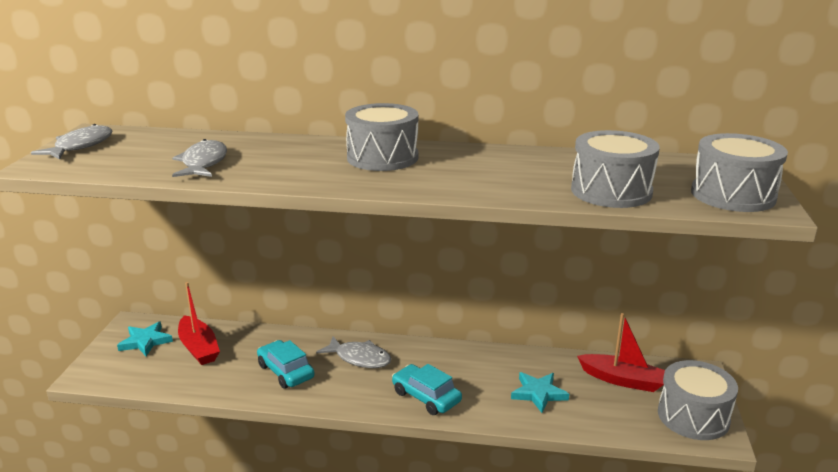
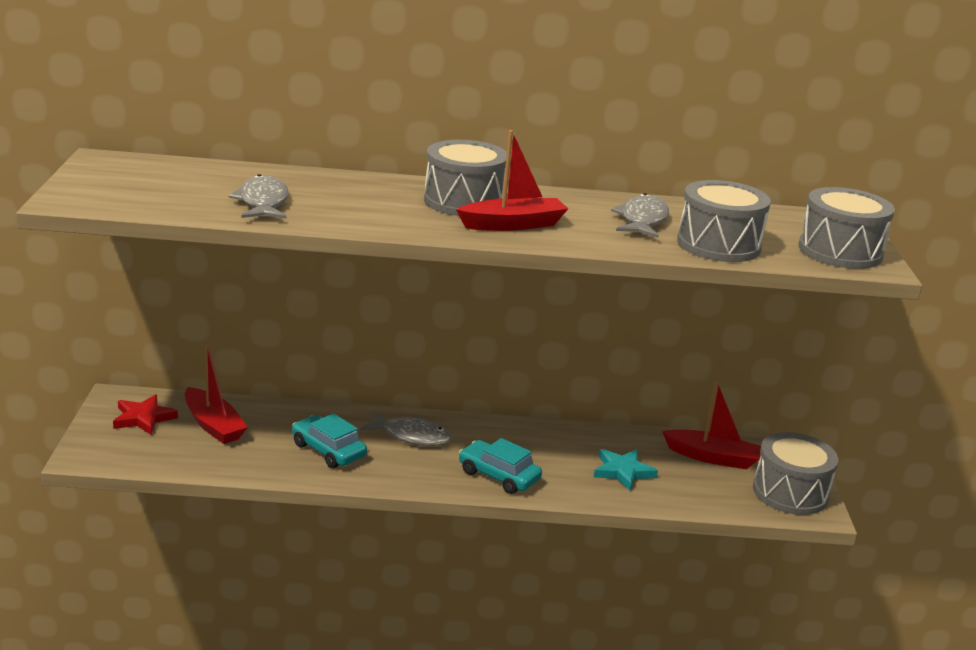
camera: 10 degrees left, 0 degrees up
(80, 146) = (101, 177): grey fish -> grey fish (642, 220)
(145, 341) = (143, 418): turquoise star -> red star
(419, 177) = (513, 225): none -> red boat

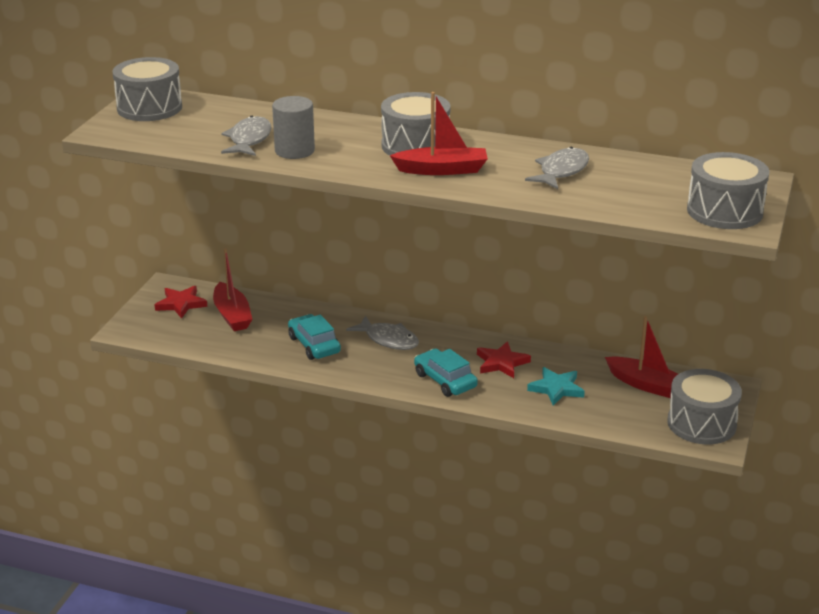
camera: 20 degrees right, 5 degrees up
(327, 212) = (294, 151): none -> grey cylinder
(549, 449) = (501, 363): none -> red star
(718, 245) = (613, 198): grey drum -> grey drum (149, 108)

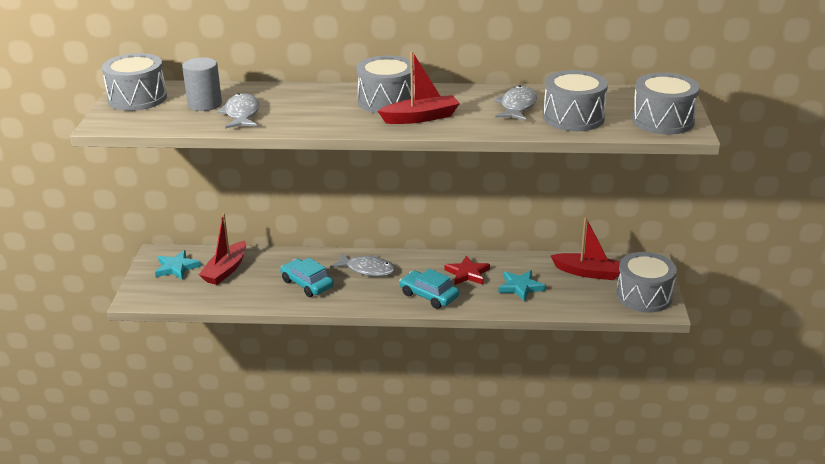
camera: 15 degrees left, 0 degrees up
(181, 304) = (176, 268): red star -> turquoise star
(232, 315) = (226, 270): red boat -> red boat turned 60 degrees clockwise
(294, 151) = (286, 118): grey cylinder -> grey cylinder (205, 104)
(619, 193) = (573, 118): none -> grey drum

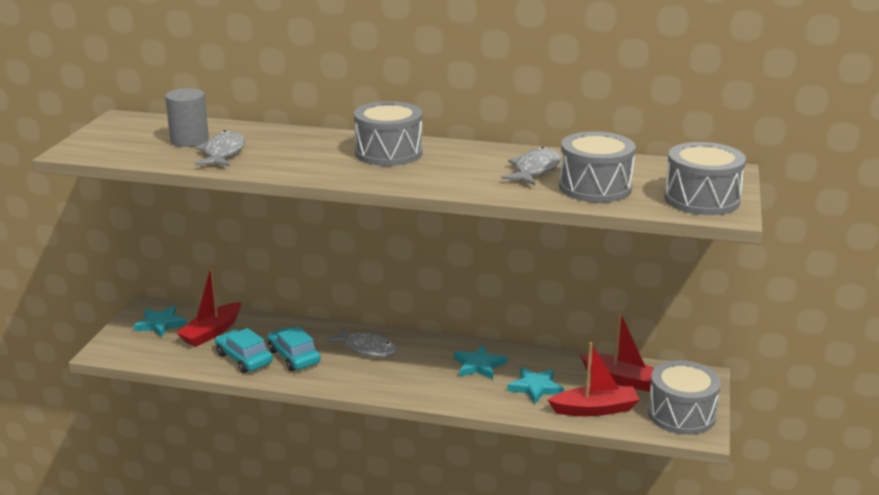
camera: 10 degrees right, 5 degrees down
(137, 98) = (123, 129): grey drum -> none
(421, 118) = (417, 173): red boat -> red boat (595, 409)
(429, 296) = (425, 385): turquoise car -> turquoise car (244, 359)
(467, 274) = (479, 365): red star -> turquoise star

